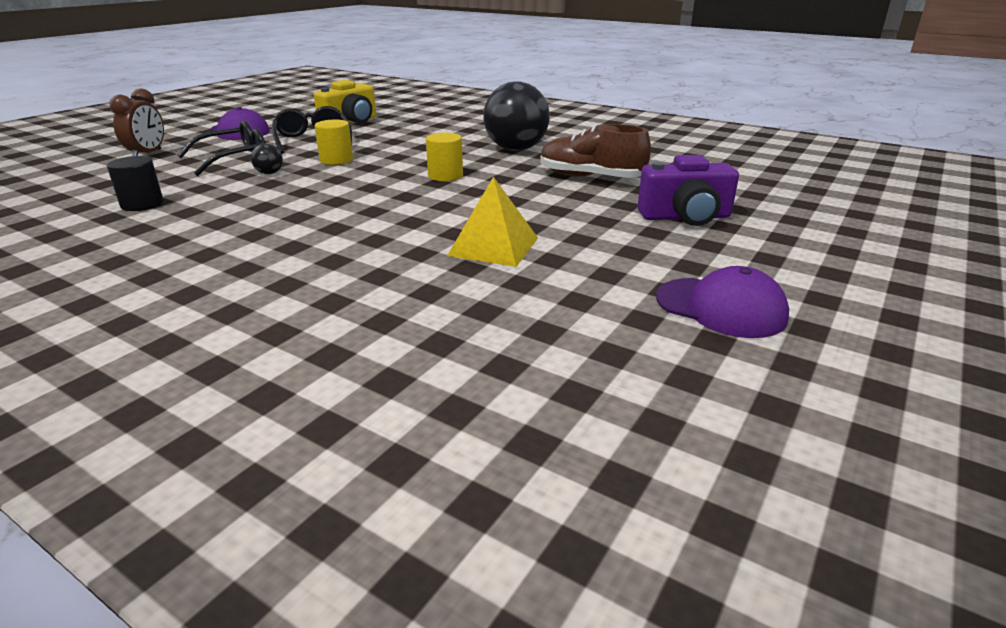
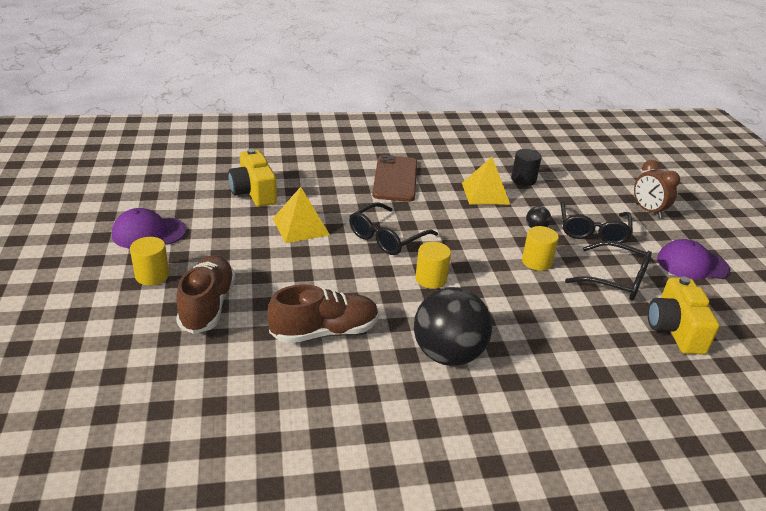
camera: 135 degrees right, 5 degrees up
(220, 207) = (485, 193): none -> yellow pyramid
(264, 256) = (395, 179): none -> brown phone
(420, 208) = (386, 238): none -> black glasses
(492, 311) = (254, 192): none -> yellow camera
(685, 217) = (207, 306): purple camera -> brown shoe
(738, 257) = (152, 275): none -> yellow cylinder

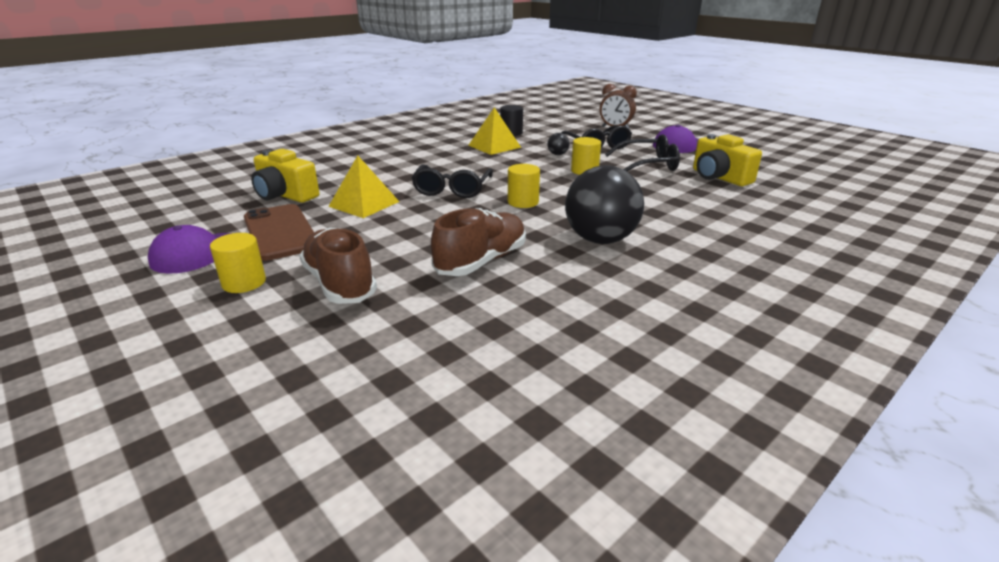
camera: 30 degrees left, 5 degrees down
(395, 179) = (410, 155): brown phone -> brown phone (280, 232)

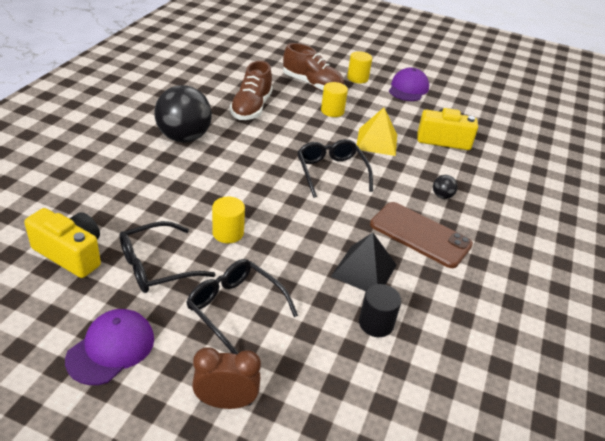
camera: 150 degrees right, 10 degrees up
(280, 232) = (391, 108): brown phone -> brown phone (420, 234)
(494, 146) = (364, 270): yellow pyramid -> black pyramid
(523, 202) = (261, 167): yellow cylinder -> yellow cylinder (332, 111)
(557, 154) = (275, 267): black ball -> black ball (442, 196)

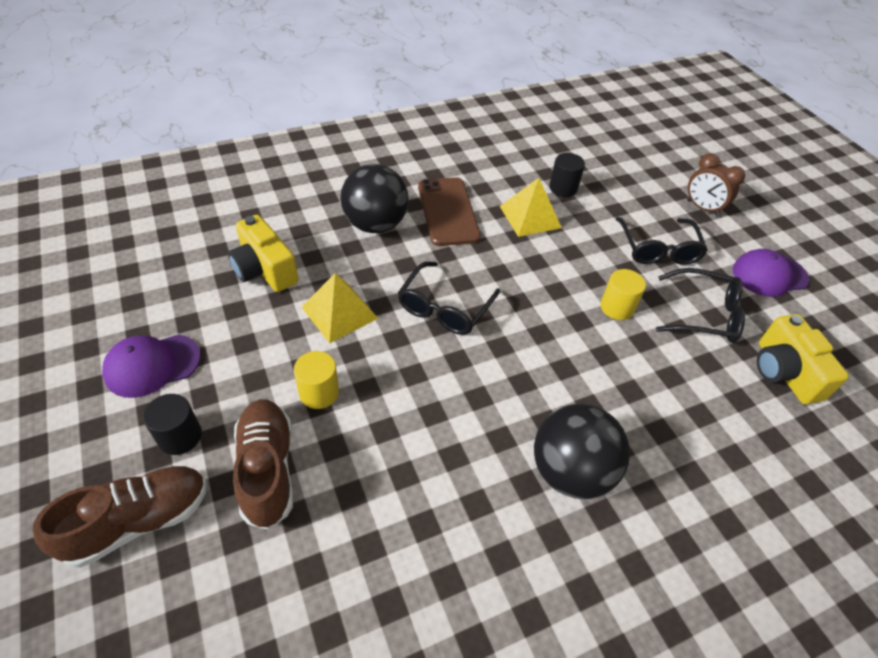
camera: 135 degrees left, 10 degrees up
(251, 108) = (422, 474): brown shoe -> brown shoe (138, 521)
(357, 78) = (180, 436): yellow cylinder -> black cylinder
(364, 270) = (530, 217): black pyramid -> yellow pyramid
(442, 196) = (375, 224): black ball -> black ball, size x2.43

